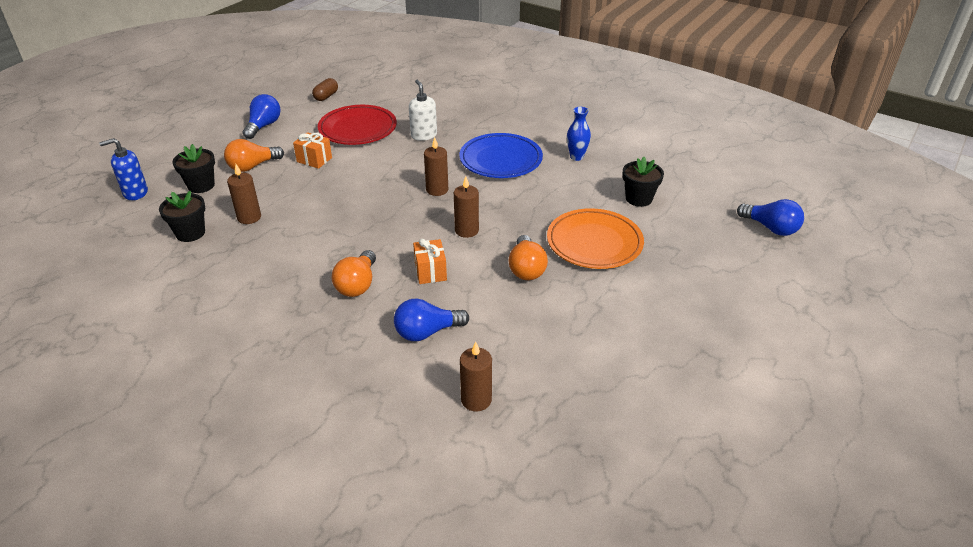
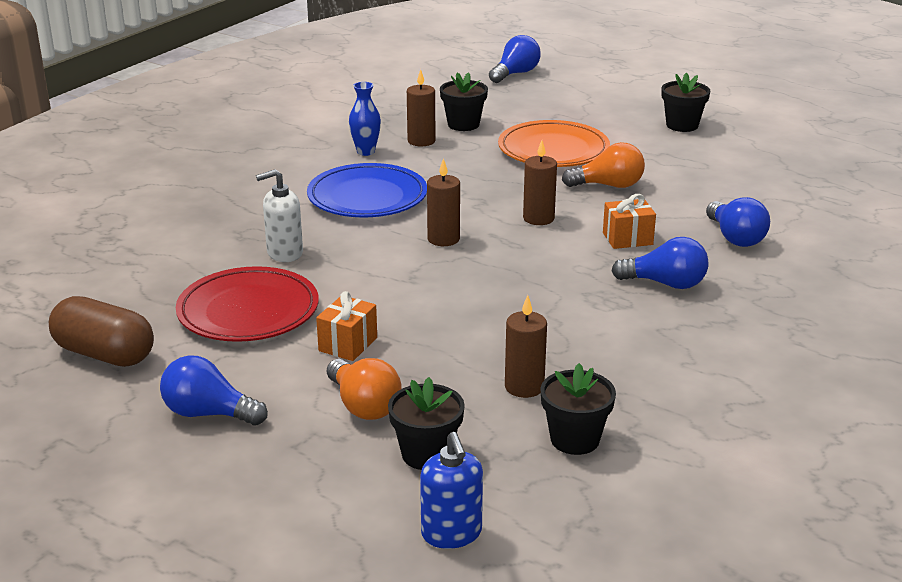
camera: 90 degrees left, 10 degrees down
(326, 96) = (104, 354): brown capsule -> brown capsule, size x1.75
(357, 285) = (665, 284): orange light bulb -> blue light bulb
(476, 400) = (821, 211): brown candle -> brown candle (421, 141)
(671, 327) = (682, 125): none -> black flower pot

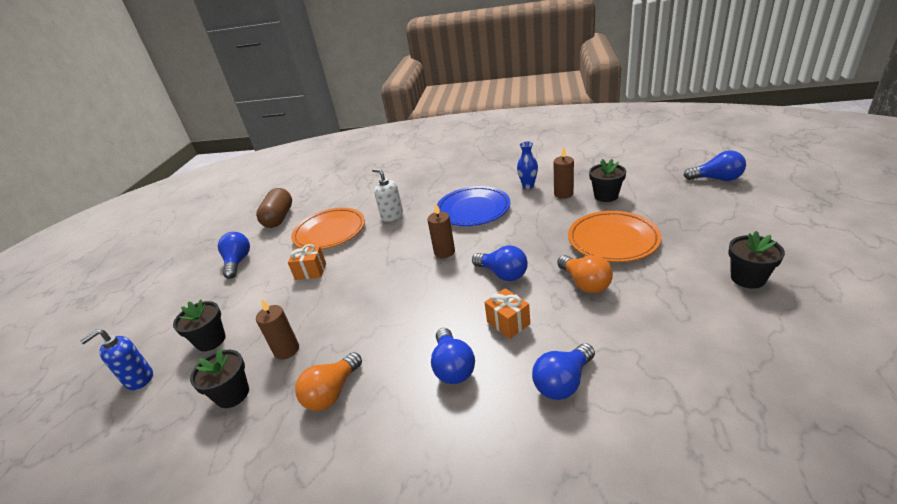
camera: 70 degrees right, 5 degrees up
(248, 311) = (330, 232): red plate -> orange plate
(363, 406) = (253, 301): orange light bulb -> orange light bulb (332, 392)
(538, 218) = (503, 274): brown candle -> blue light bulb

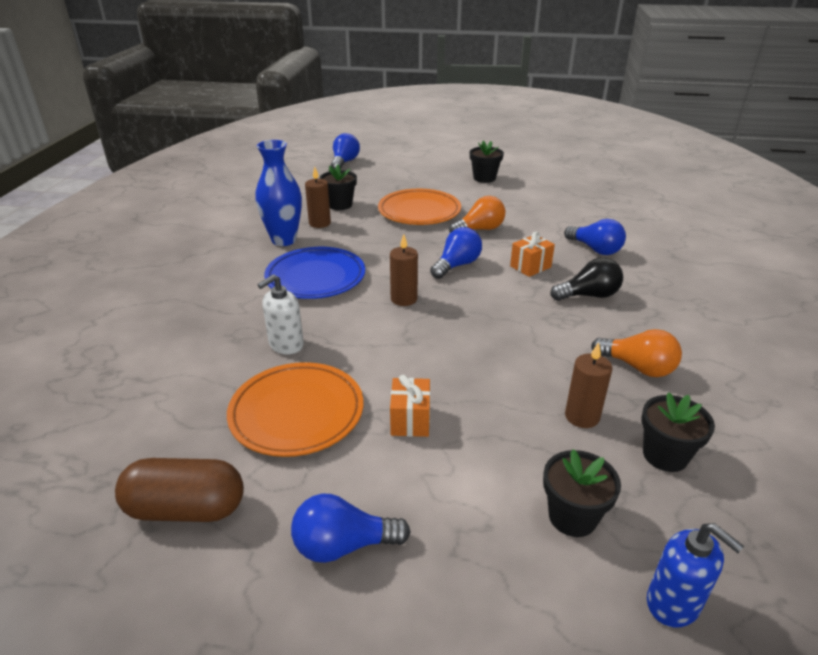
camera: 95 degrees left, 0 degrees up
(453, 367) = (588, 295): blue light bulb -> black light bulb
(528, 186) = (284, 240): blue vase -> blue vase, size x1.71

